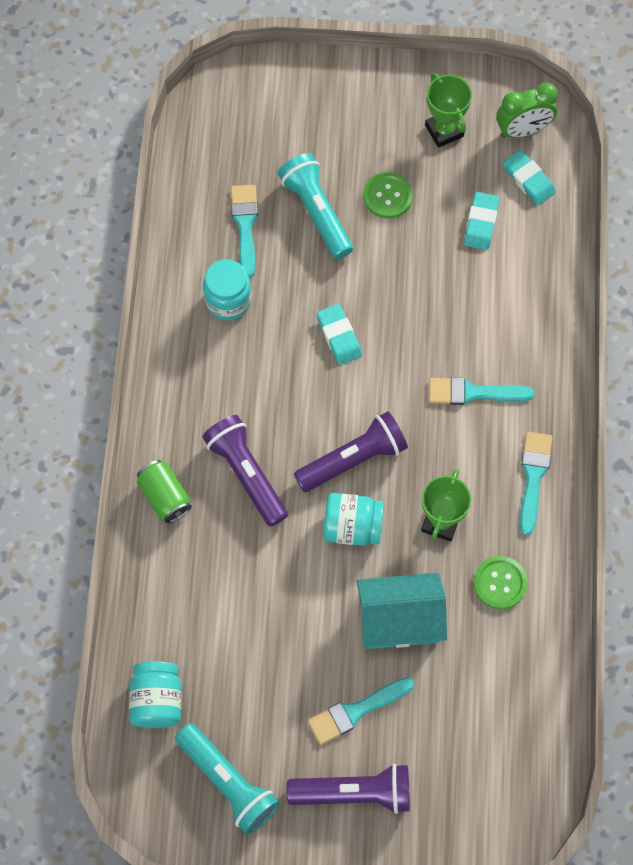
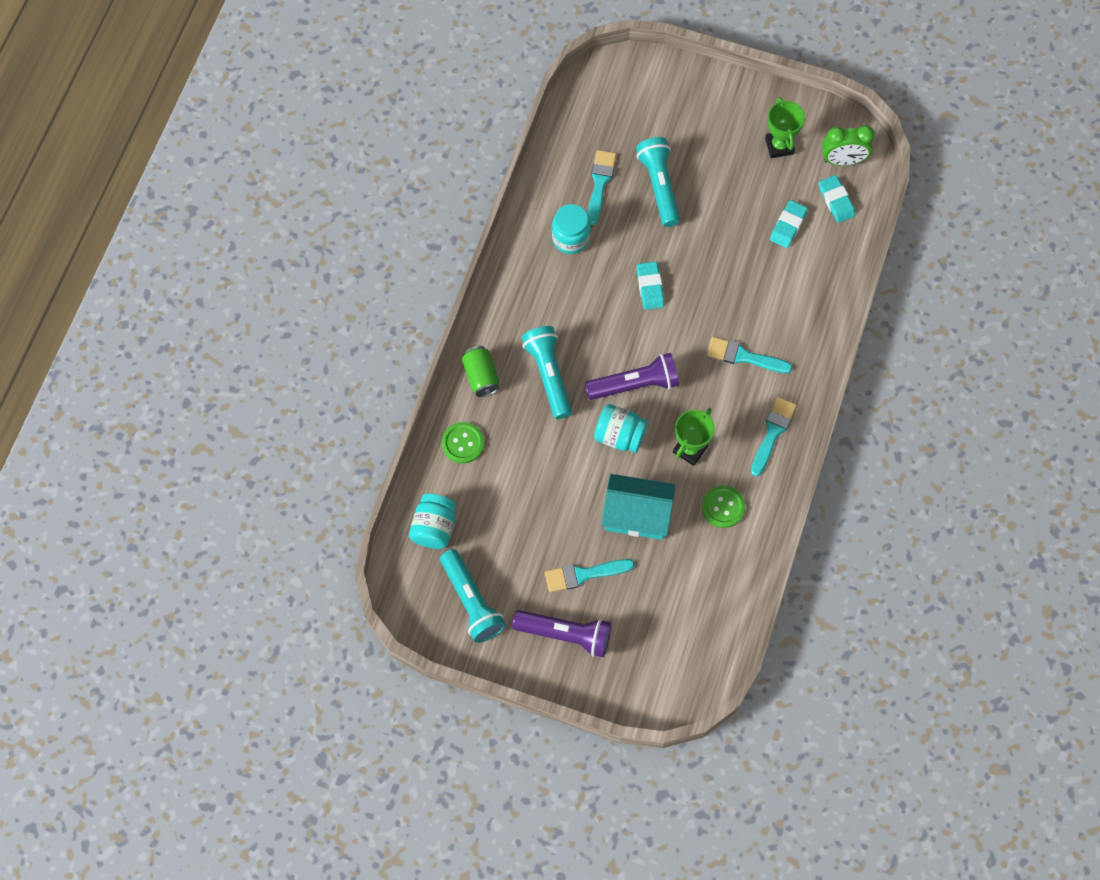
camera: 15 degrees right, 0 degrees up
(246, 474) = (548, 375): purple flashlight -> turquoise flashlight
(388, 196) = (719, 187): green button -> green button (463, 443)

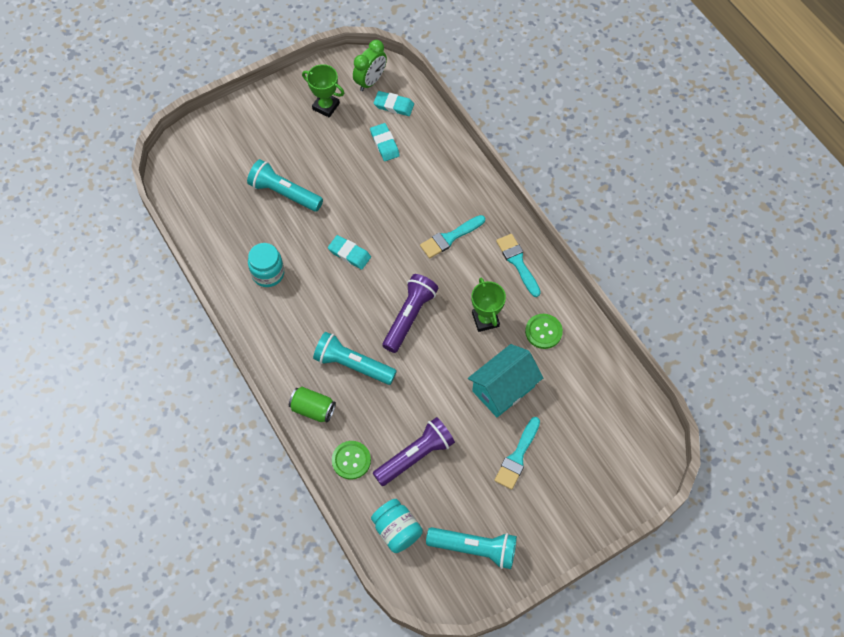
camera: 50 degrees left, 5 degrees down
(565, 634) = (551, 503): purple flashlight -> purple flashlight (415, 456)
(600, 183) = (247, 225): turquoise brush -> none
(619, 435) = (437, 355): turquoise jar -> none

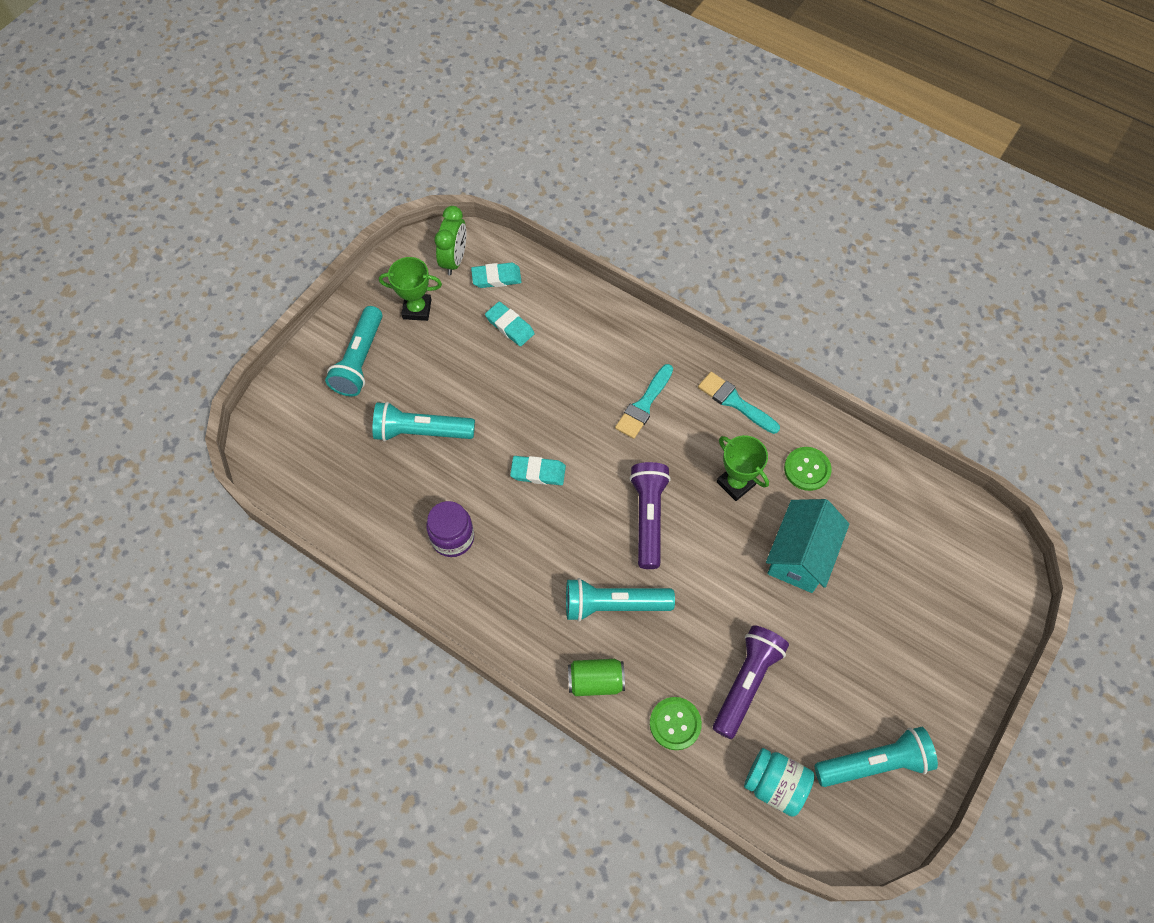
camera: 25 degrees left, 0 degrees up
(268, 127) = (360, 360): none -> turquoise flashlight
(268, 273) = (452, 538): turquoise jar -> purple jar
(517, 456) = (860, 628): turquoise brush -> none

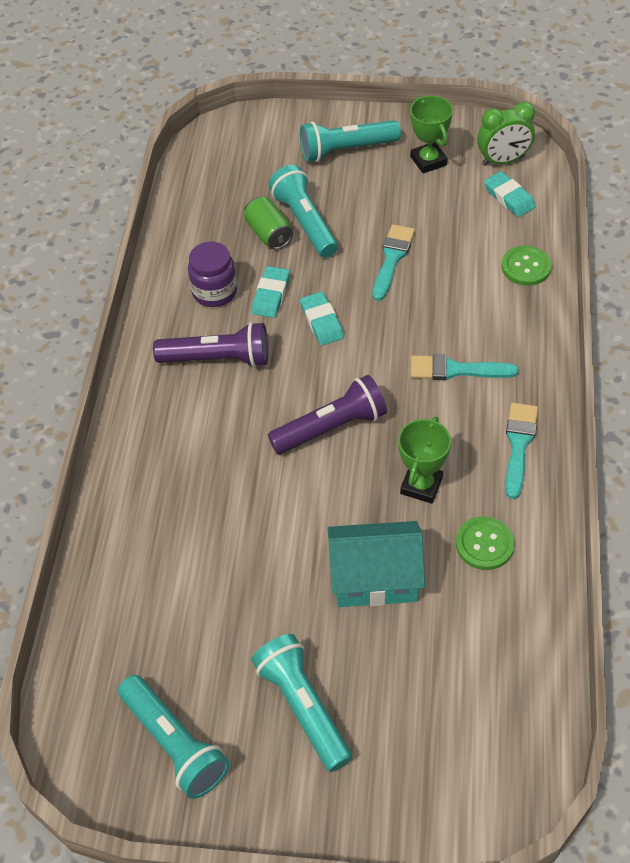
camera: 65 degrees right, 10 degrees down
(505, 389) = (392, 259): none -> turquoise brush
(510, 326) = (463, 231): turquoise eraser -> turquoise eraser (271, 295)
(595, 681) = (135, 459): green can -> green can (269, 234)
(614, 605) = (220, 440): turquoise flashlight -> turquoise flashlight (303, 707)
(675, 723) = (125, 542): green button -> green button (526, 267)
(746, 682) = (201, 586): purple flashlight -> purple flashlight (218, 359)
(775, 785) = (104, 656): turquoise jar -> none

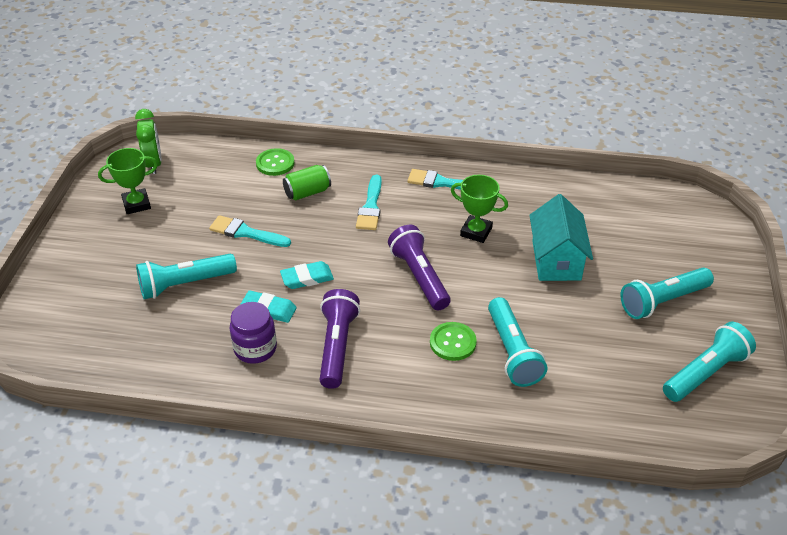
camera: 90 degrees left, 10 degrees down
(269, 234) = (191, 309): green can -> green can (307, 192)
(346, 150) = (100, 253): turquoise flashlight -> turquoise flashlight (512, 352)
(484, 544) = (525, 206): green button -> green button (453, 342)
(509, 197) = (197, 164): turquoise eraser -> none

